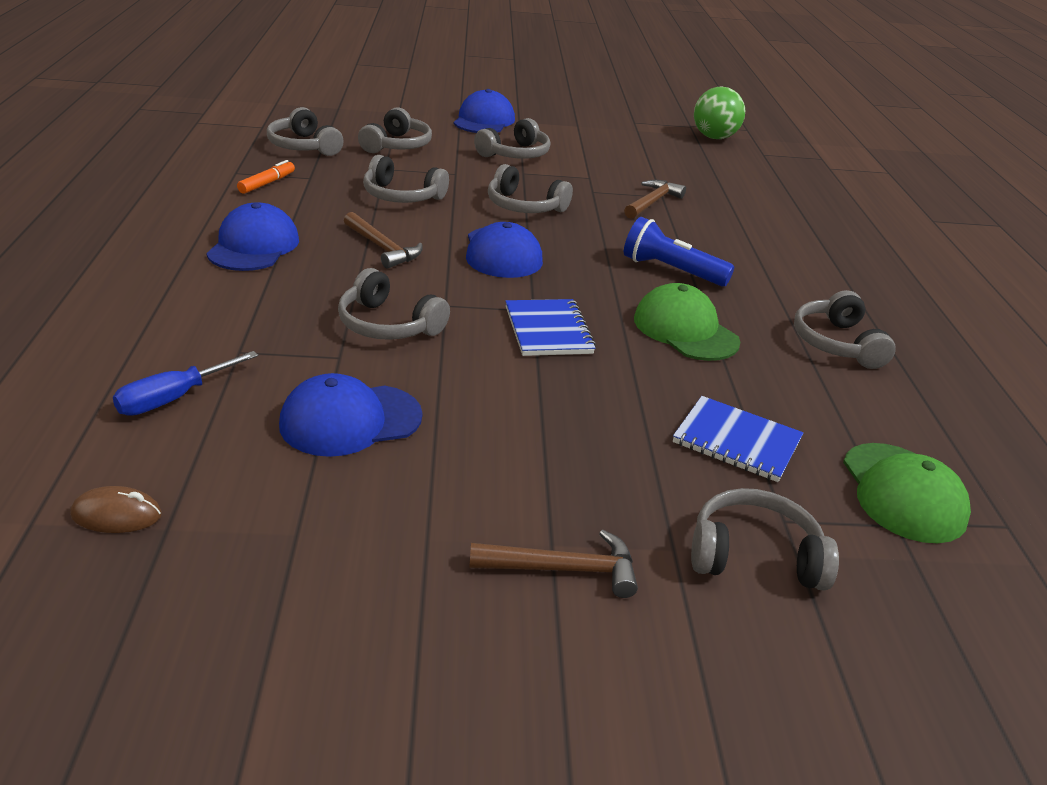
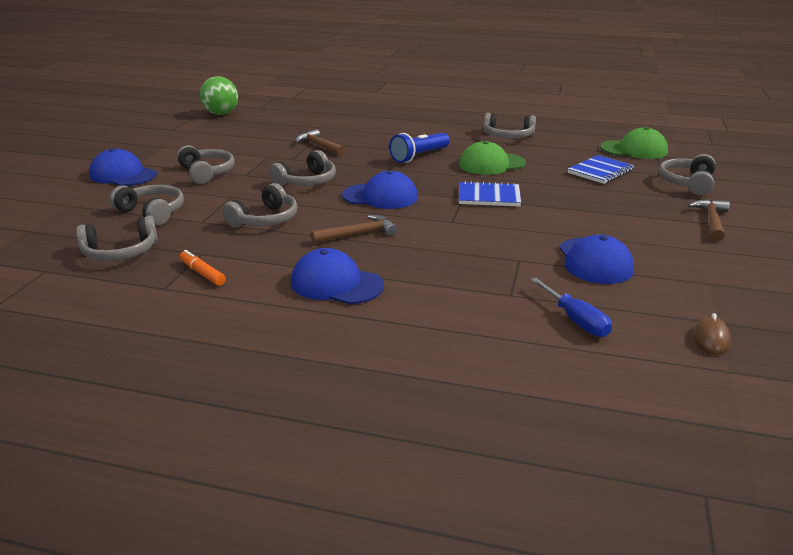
camera: 70 degrees left, 5 degrees down
(388, 325) = (477, 241): grey headphones -> none

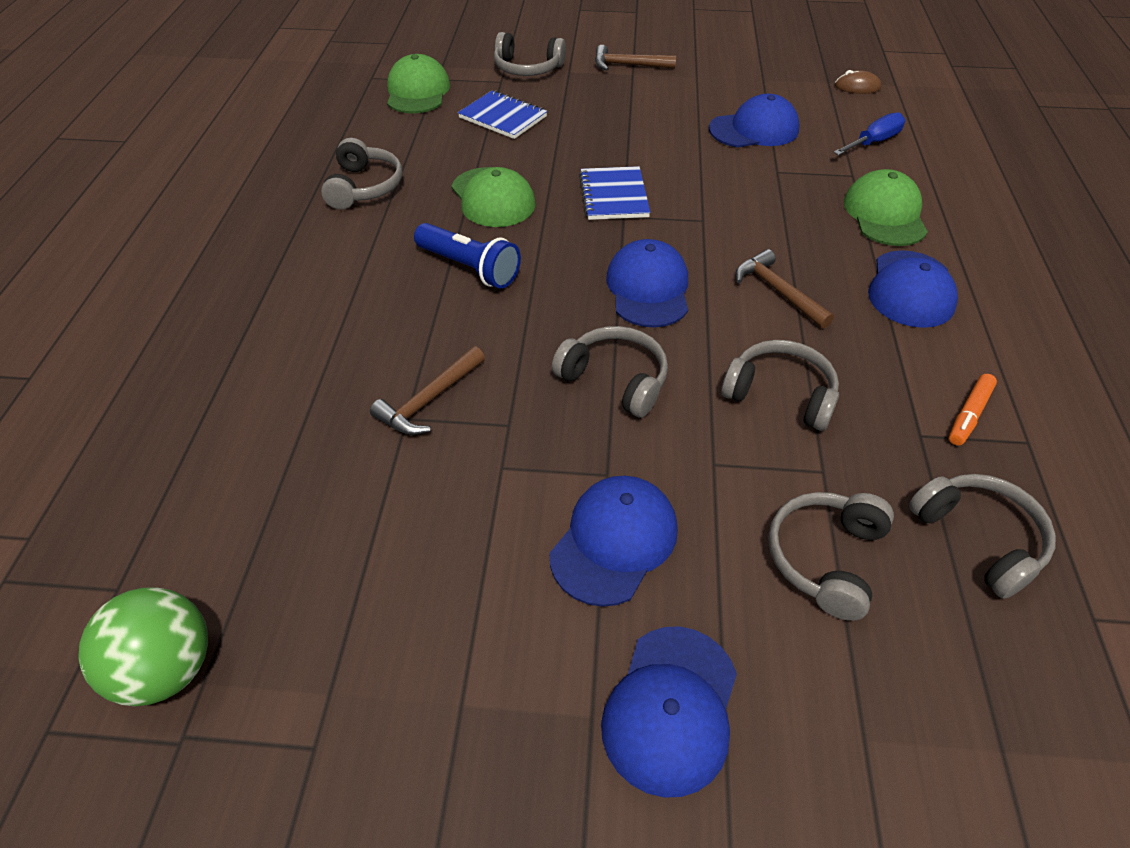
camera: 100 degrees left, 20 degrees up
(207, 173) = (614, 541): grey headphones -> blue cap
(442, 296) = (885, 214): none -> green cap

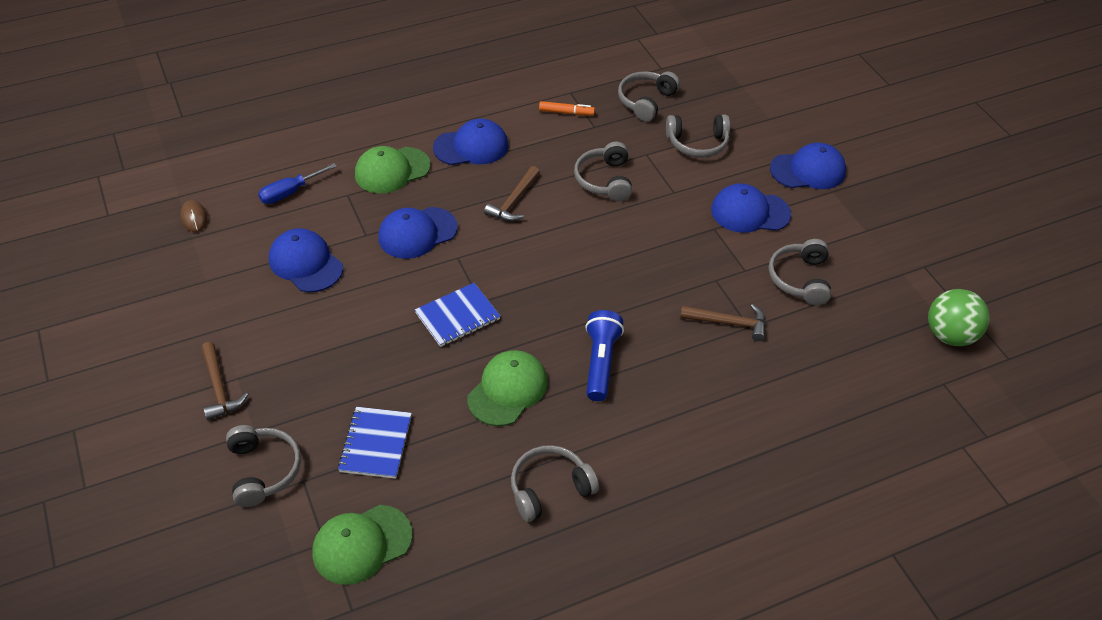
camera: 120 degrees left, 0 degrees up
(615, 379) = (646, 248): grey headphones -> grey headphones (800, 279)
(648, 288) = (554, 261): blue cap -> blue cap (417, 233)
(873, 142) = (290, 192): blue screwdriver -> blue screwdriver turned 60 degrees counterclockwise

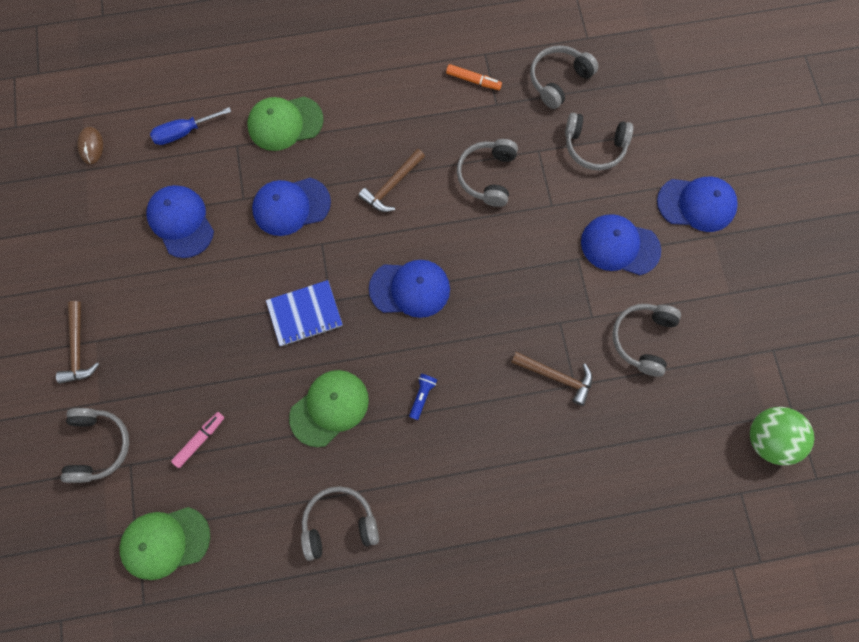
camera: 15 degrees right, 25 degrees up
(375, 444) = (199, 440): blue notebook -> pink marker
(471, 147) = (368, 107): blue cap -> blue cap (410, 289)
(600, 362) = (422, 396): blue flashlight -> blue flashlight, size x0.52

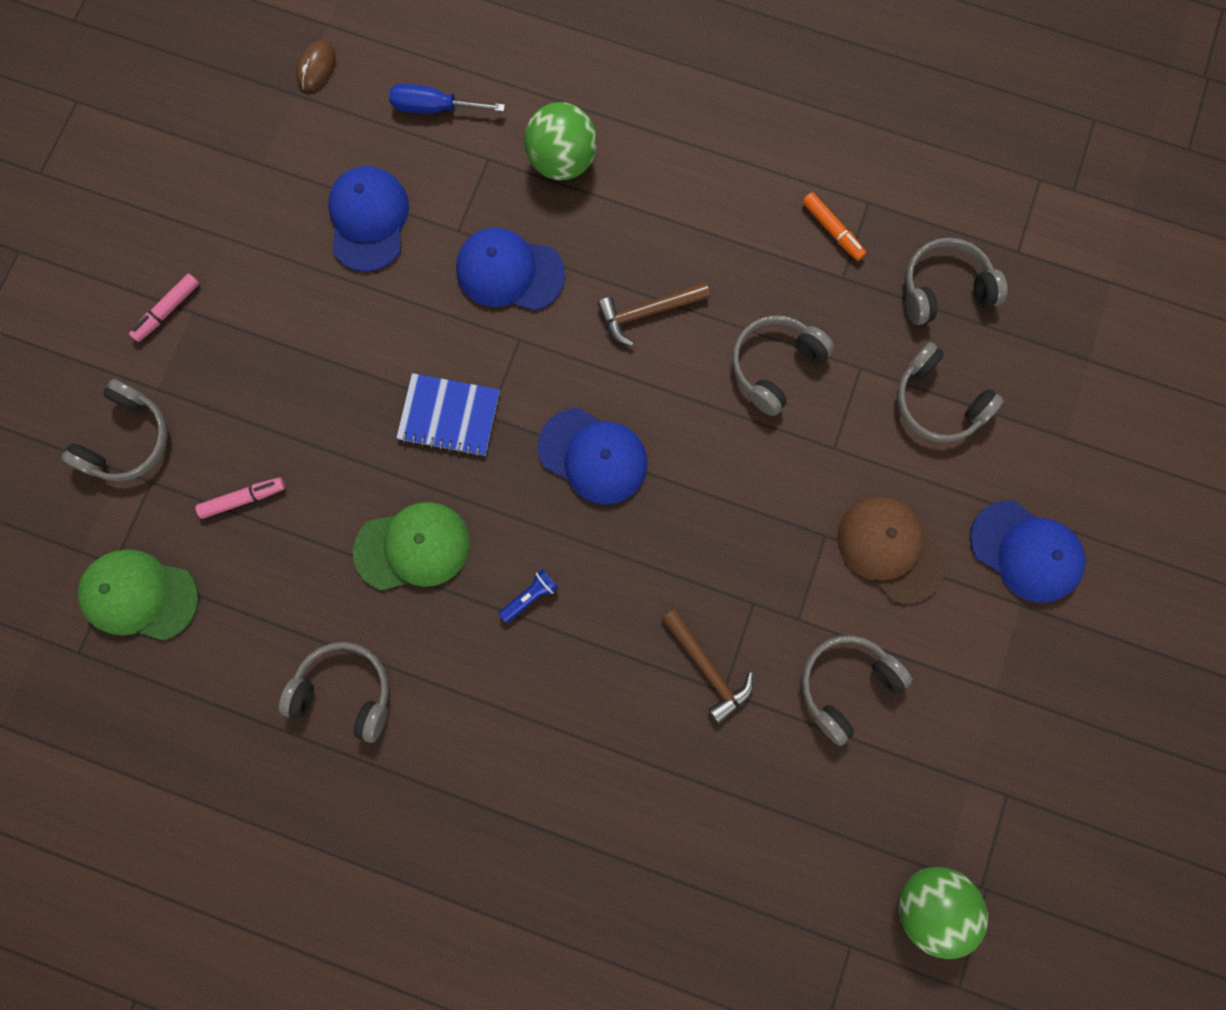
camera: 30 degrees right, 5 degrees up
(78, 348) = (168, 310): brown hammer -> pink marker
(285, 123) = (562, 161): green cap -> green ball
(619, 246) = (890, 549): blue cap -> brown cap

